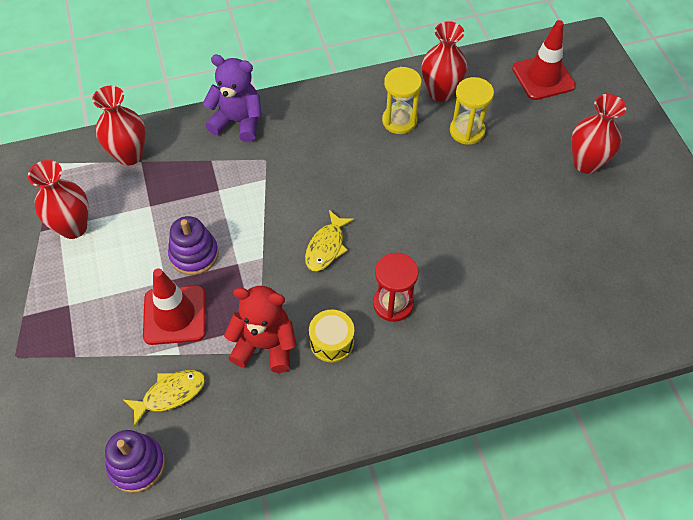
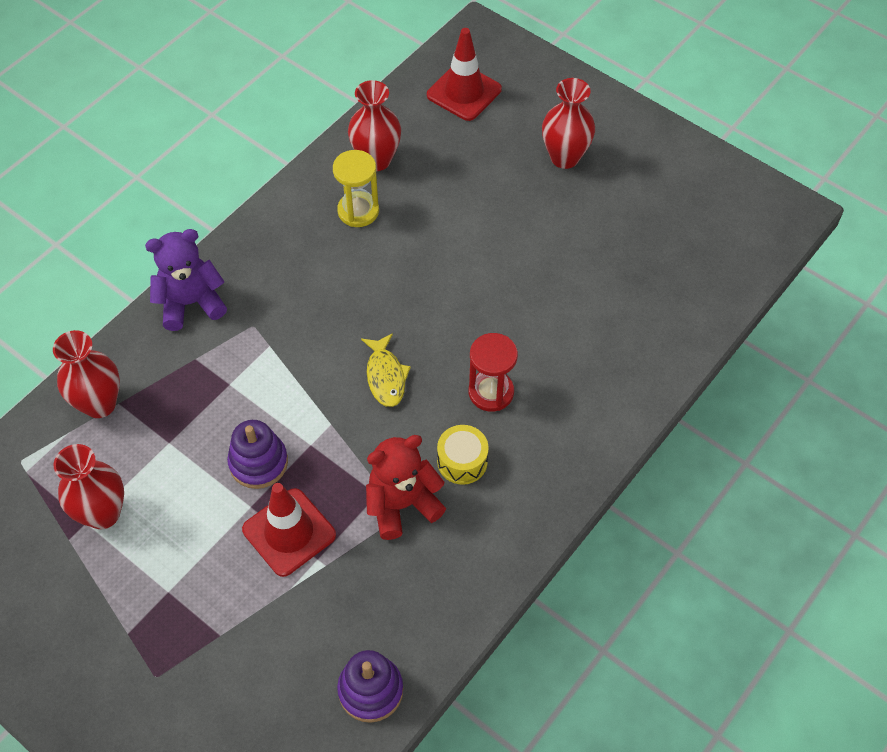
camera: 35 degrees left, 0 degrees up
(170, 394) = (348, 607): yellow fish -> none
(467, 131) = (432, 185): yellow hourglass -> none

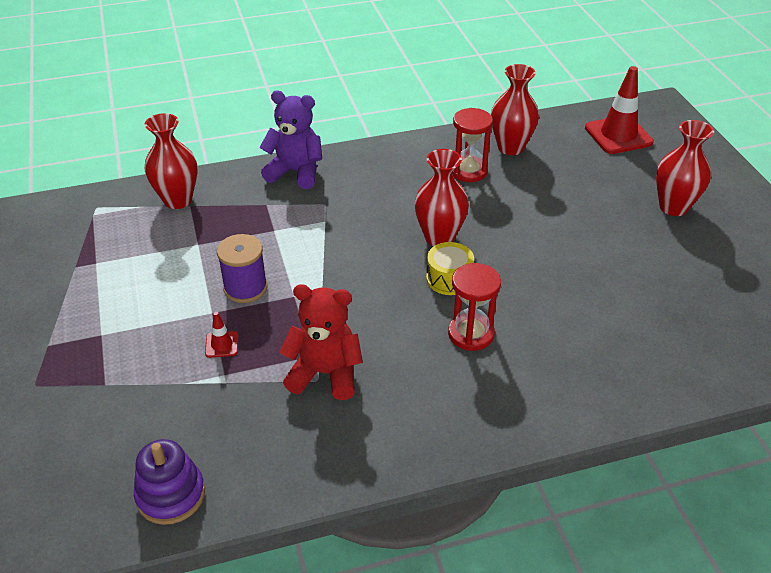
camera: 35 degrees right, 15 degrees down
(103, 513) = (112, 263): red vase -> red vase (439, 237)
(258, 462) = (245, 288): purple stacking toy -> purple spool
(289, 532) = (222, 344): red traffic cone -> red traffic cone, size x0.46
(358, 211) = (468, 171): yellow hourglass -> red hourglass
(386, 376) = (393, 281): yellow fish -> none
(462, 461) = (402, 370): yellow drum -> yellow drum (449, 279)

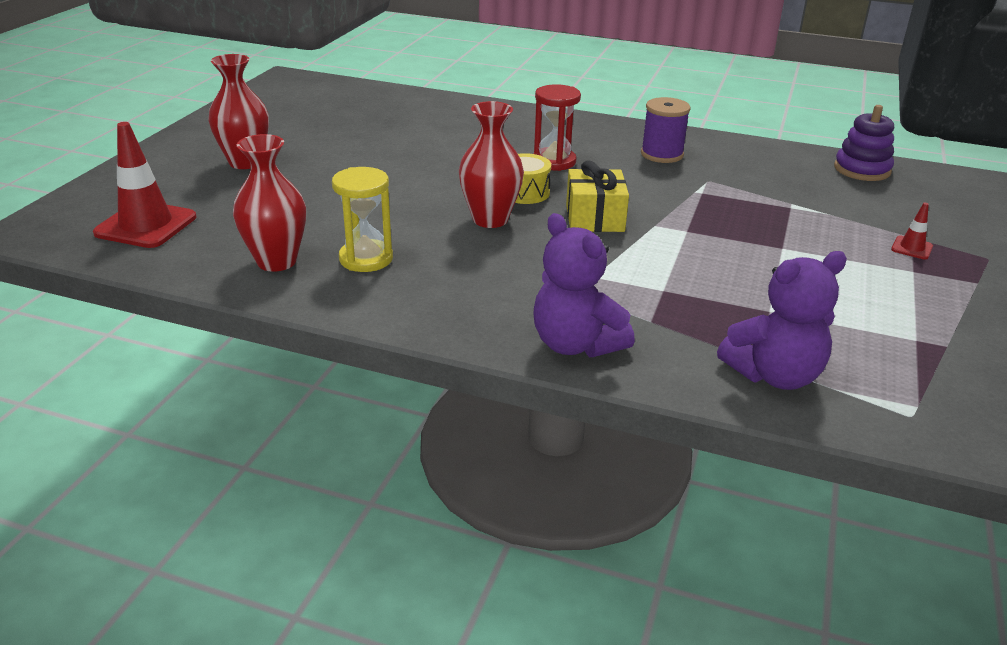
camera: 145 degrees left, 10 degrees down
(178, 200) = (774, 375): red vase -> purple teddy bear
(222, 344) = (783, 224): red traffic cone -> red traffic cone (912, 248)
(245, 288) = (734, 253): purple spool -> purple spool (662, 154)
(325, 373) = (699, 181): red teddy bear -> none
(371, 276) = (595, 218): none -> yellow gift
(468, 171) = (366, 259): red hourglass -> yellow hourglass

